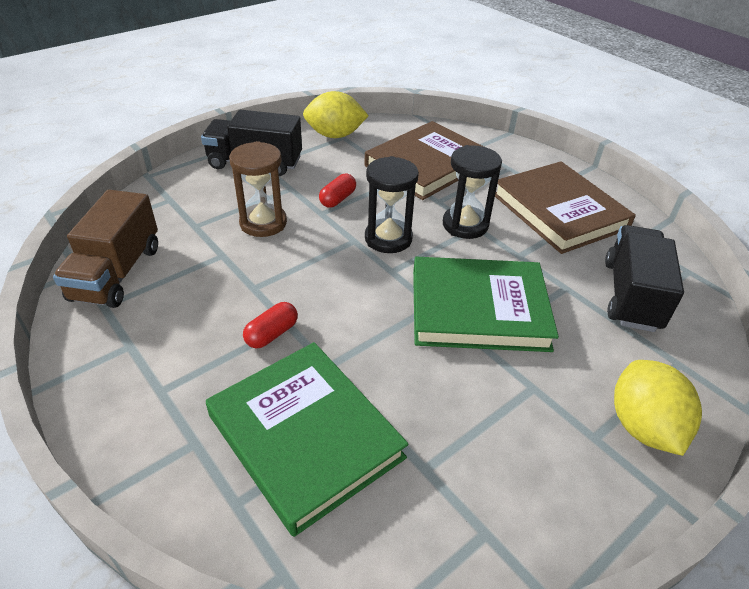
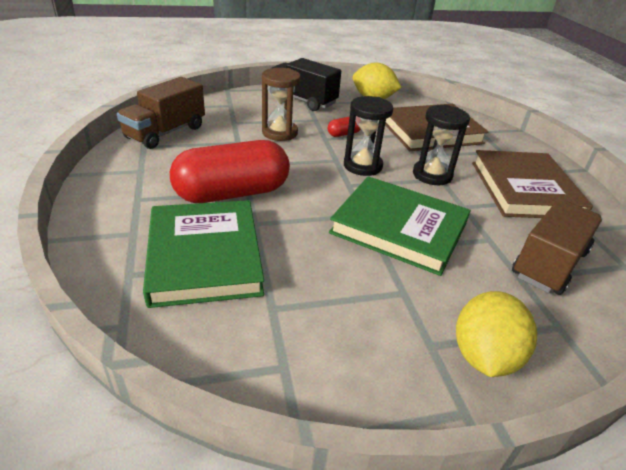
camera: 25 degrees right, 5 degrees down
(272, 334) = (232, 193): red capsule -> red capsule, size x2.42
(631, 295) = (549, 264): black truck -> brown truck

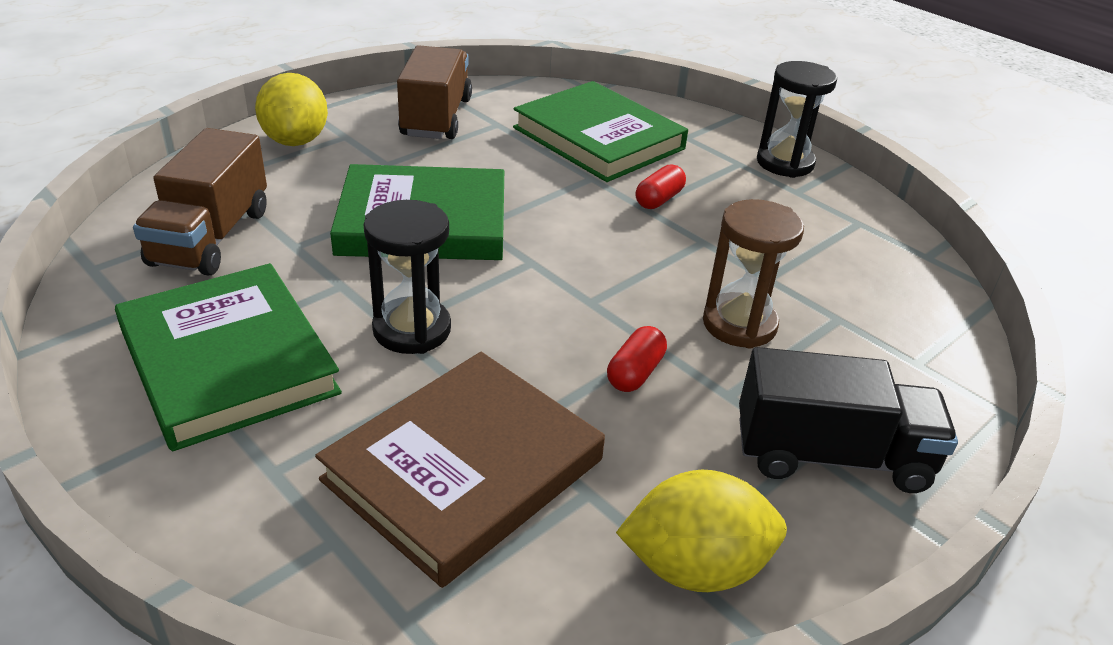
camera: 150 degrees right, 0 degrees up
(165, 132) = (880, 254): brown truck -> brown truck (436, 117)
(232, 193) = (659, 199): red capsule -> red capsule, size x0.41
(362, 166) = (539, 304): black hourglass -> black hourglass (785, 163)
(524, 189) = (228, 361): brown book -> green book

